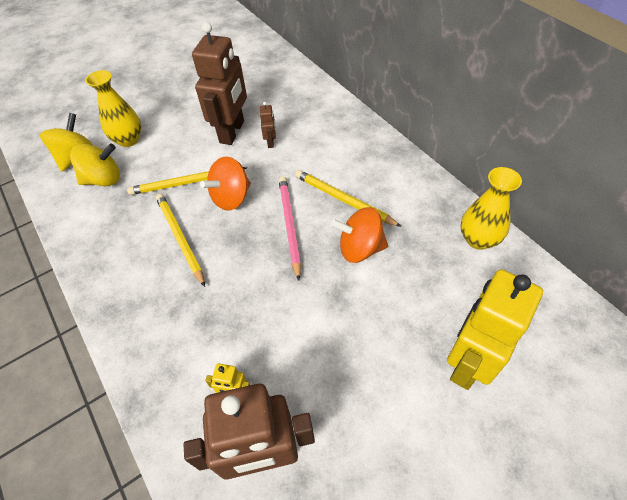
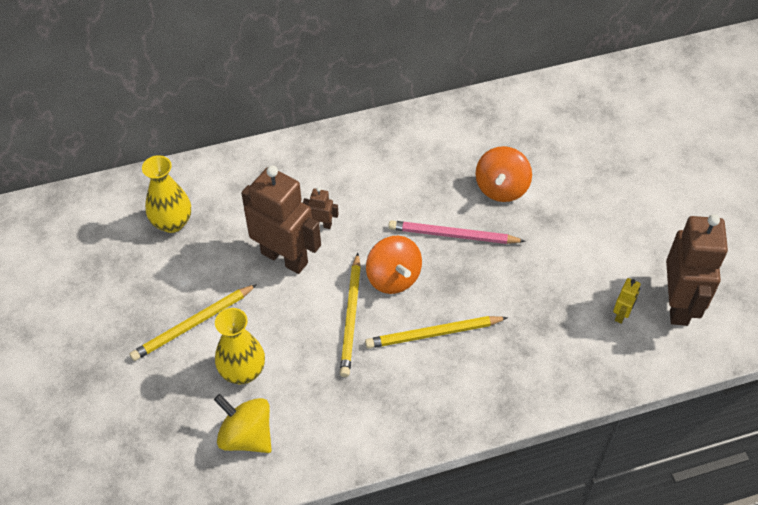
camera: 75 degrees left, 0 degrees up
(103, 179) = (306, 405): yellow spinning top -> none
(343, 200) = (436, 183): yellow pencil -> yellow pencil (193, 324)
(468, 362) = (634, 154): yellow robot -> none
(478, 239) = (521, 103): yellow vase -> yellow vase (172, 222)

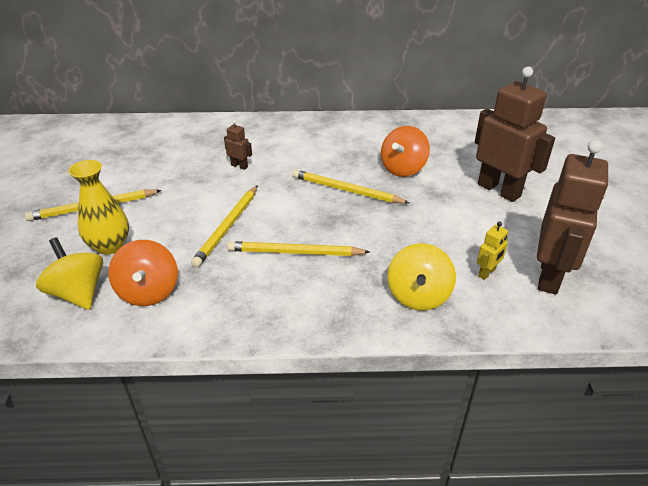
camera: 15 degrees right, 15 degrees down
(172, 222) = (125, 146): yellow vase -> none
(285, 258) = (196, 180): brown robot -> brown robot (499, 190)
(393, 277) = (280, 208): orange spinning top -> orange spinning top (149, 291)
(453, 235) = (346, 190): pink pencil -> yellow pencil
(566, 357) = (418, 295): none -> yellow spinning top

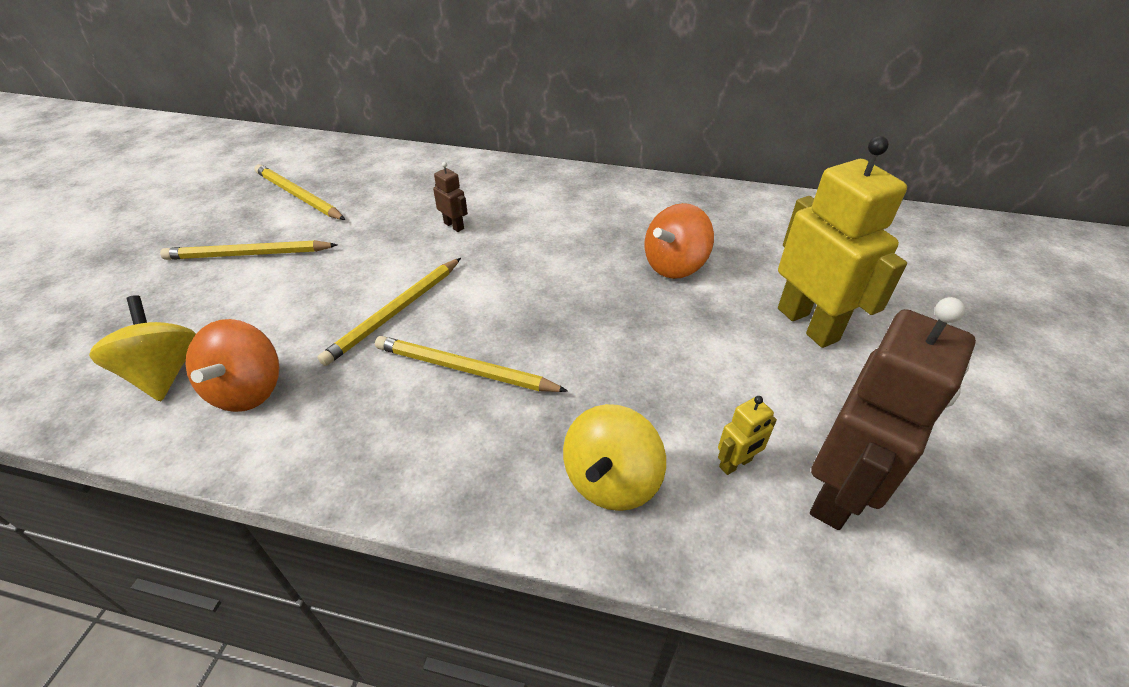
camera: 15 degrees right, 5 degrees up
(110, 246) = (238, 312): yellow vase -> none
(346, 190) = (579, 285): yellow pencil -> yellow pencil (298, 196)
(499, 190) = (808, 324): brown robot -> yellow robot

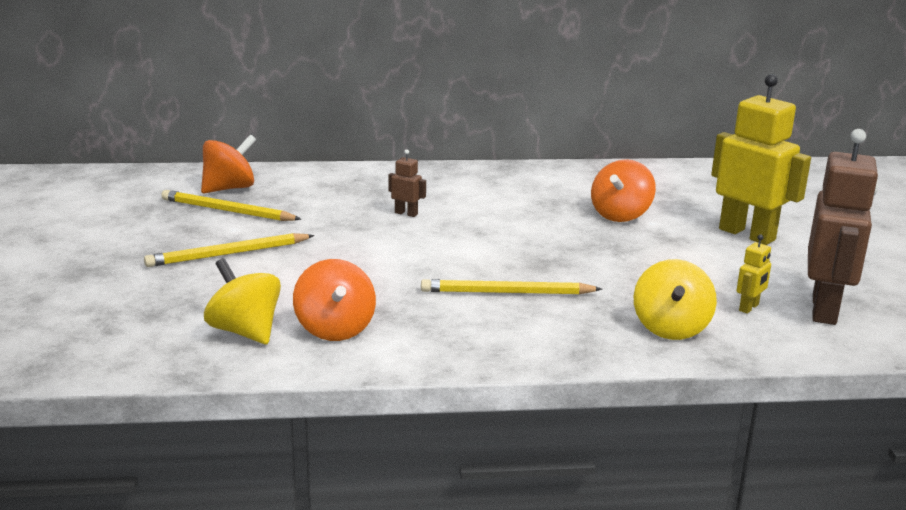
camera: 20 degrees left, 20 degrees down
(325, 167) = (229, 188): none -> orange spinning top
(395, 312) = (412, 271): yellow pencil -> none

